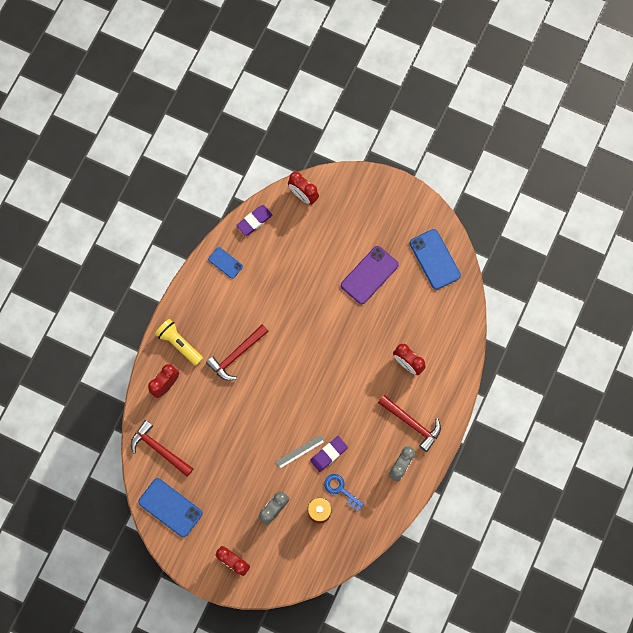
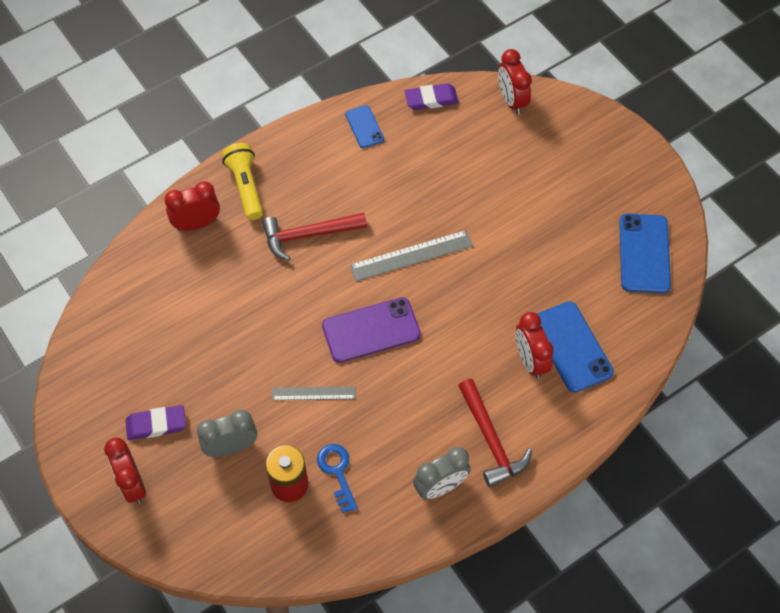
camera: 30 degrees right, 15 degrees down
(159, 449) = (135, 293): red hammer -> none
(170, 507) = (98, 370): blue phone -> blue phone (571, 347)
(304, 334) = (411, 256): none -> grey ruler
(328, 454) = (350, 417): purple eraser -> purple eraser (156, 424)
(369, 275) = (543, 229): purple phone -> purple phone (371, 330)

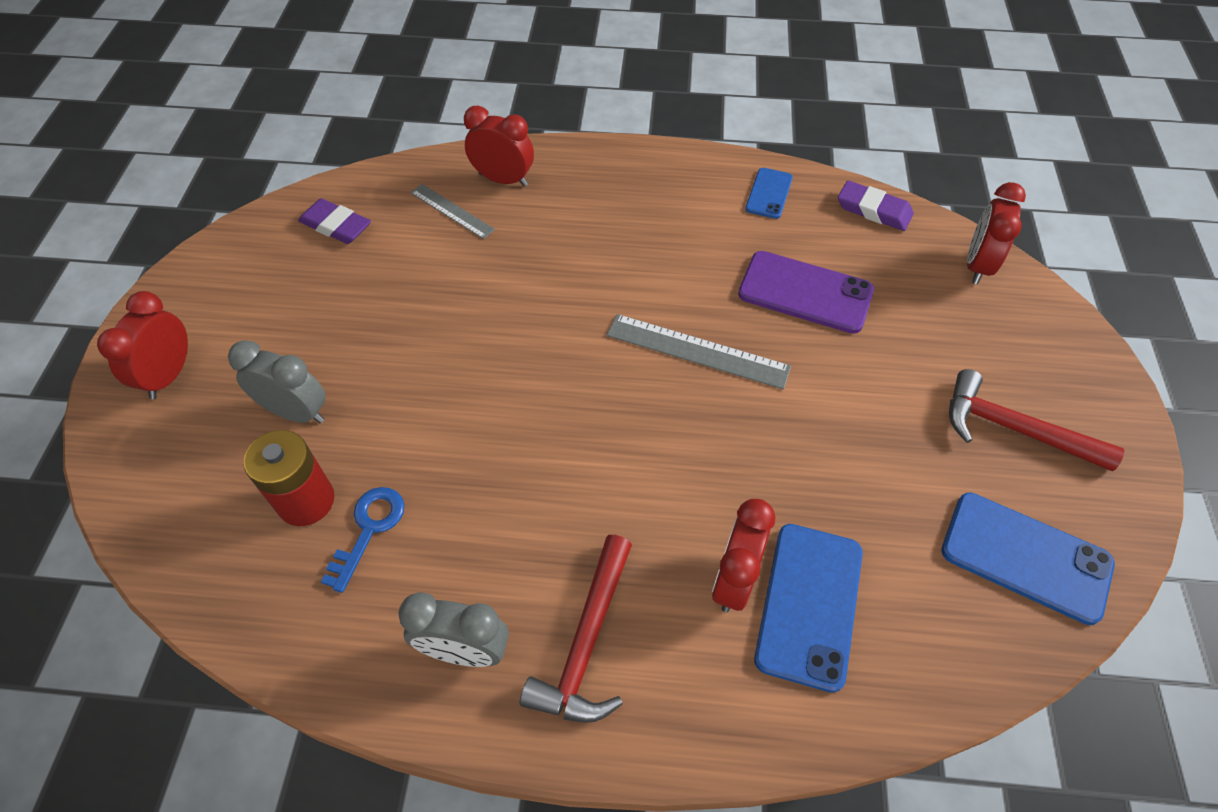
camera: 40 degrees right, 5 degrees down
(156, 424) = (257, 334): purple eraser -> purple eraser (336, 225)
(245, 187) = (586, 176): yellow flashlight -> none
(308, 235) = (603, 258): red hammer -> red hammer (1014, 429)
(313, 393) = (438, 420): grey ruler -> grey ruler (452, 211)
(371, 330) = (570, 399): purple phone -> purple phone (805, 292)
(644, 253) = (1025, 557): blue phone -> blue phone turned 75 degrees clockwise

